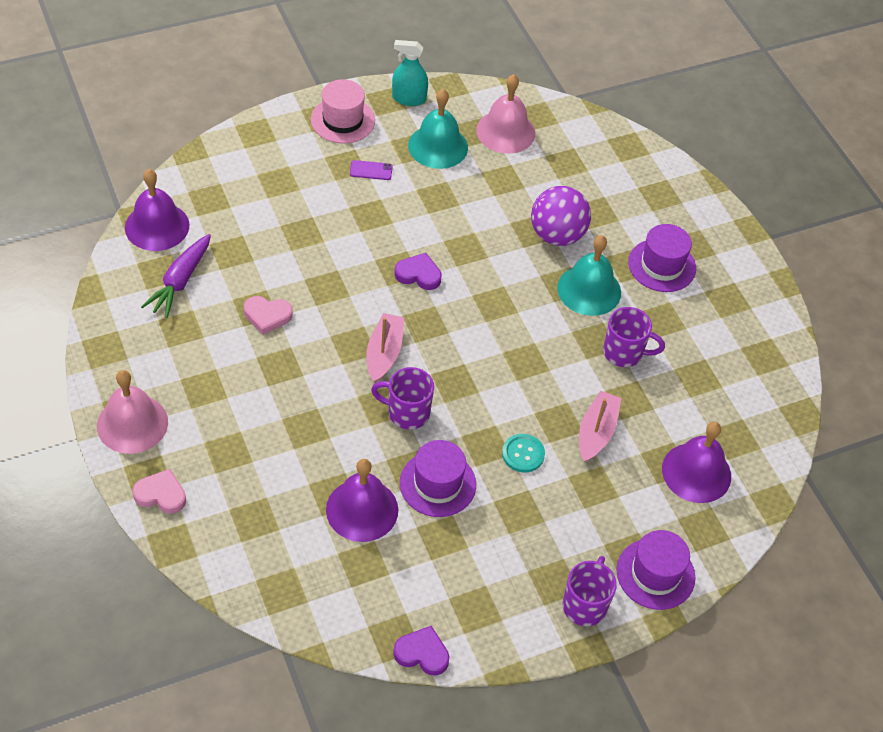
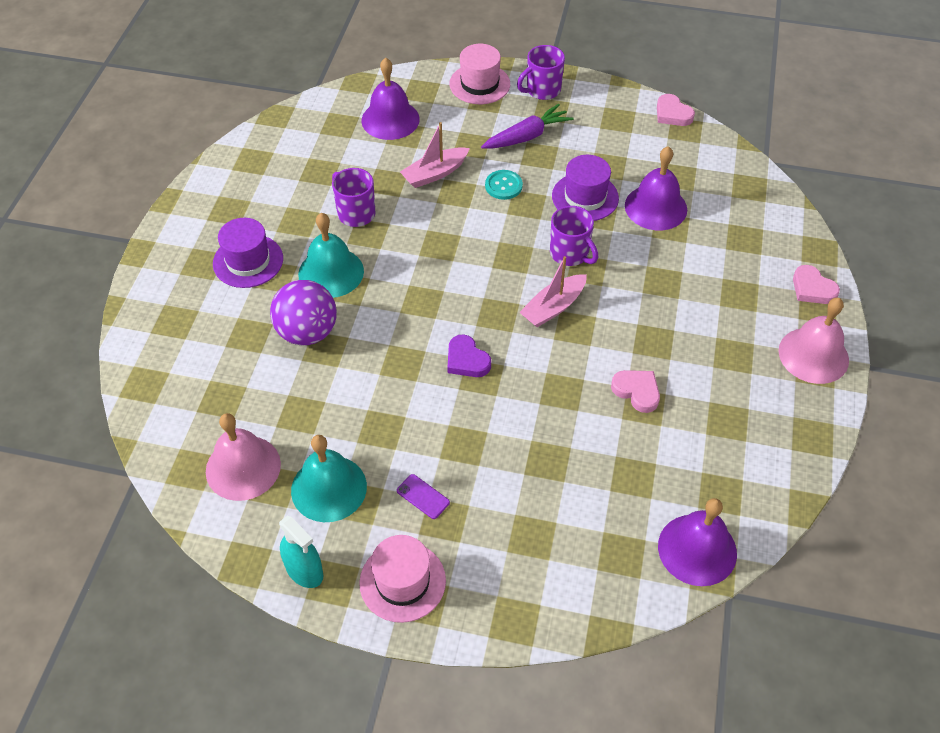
camera: 140 degrees left, 0 degrees up
(180, 281) = (704, 470): purple carrot -> purple carrot (527, 136)
(422, 653) = (672, 114): purple heart -> pink heart
(655, 574) = (479, 84): purple hat -> pink hat

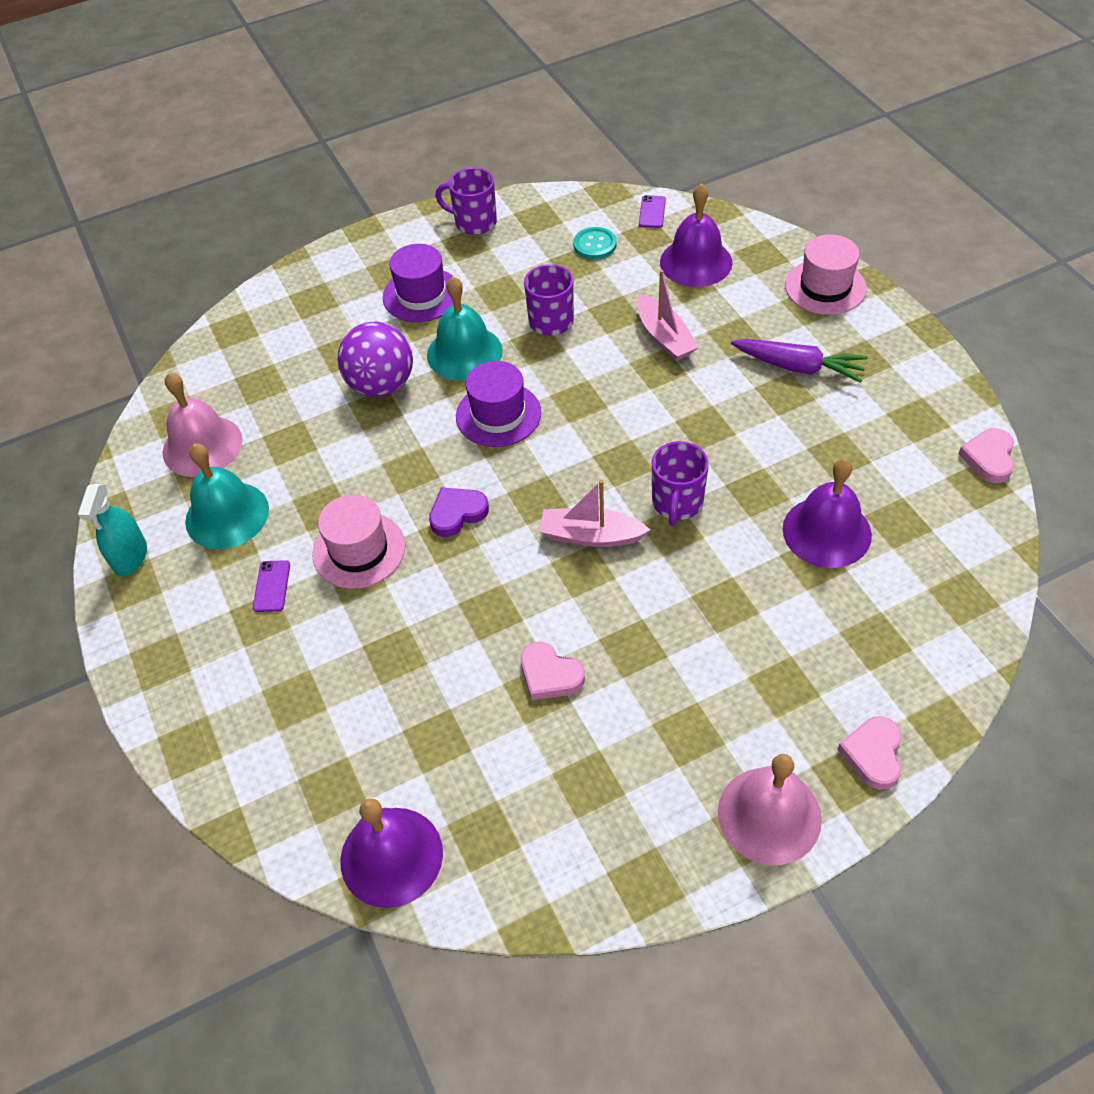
camera: 55 degrees right, 0 degrees up
(321, 108) = (652, 212): none -> purple phone
(402, 581) = (169, 633): pink hat -> pink hat (359, 550)
(435, 174) = (664, 337): pink boat -> pink boat turned 135 degrees counterclockwise
(466, 360) = (457, 513): purple heart -> purple heart turned 45 degrees clockwise
(503, 186) = (708, 394): turquoise button -> turquoise button (595, 244)
(542, 90) = (880, 335): purple mug -> purple mug (474, 222)
(585, 197) = (770, 465): purple hat -> purple hat (498, 414)
(637, 391) = (550, 675): pink heart -> pink heart turned 120 degrees clockwise

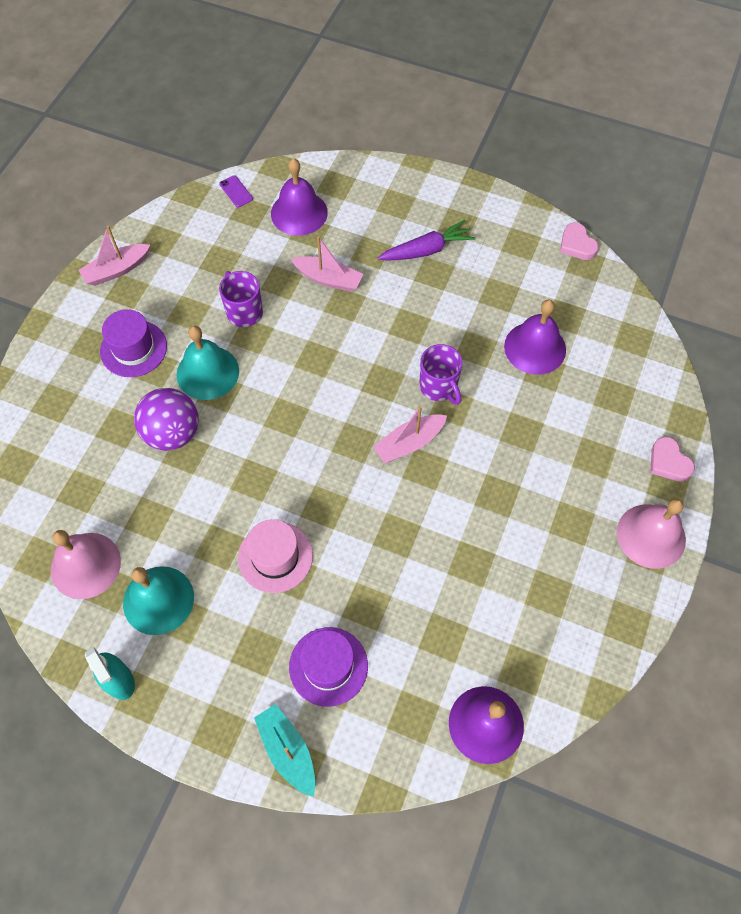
camera: 45 degrees left, 10 degrees up
(194, 726) = (287, 751): none -> turquoise boat
(271, 586) = (242, 624): purple phone -> none
(457, 513) = (314, 487): purple heart -> none
(474, 222) = (116, 270): purple mug -> pink boat
(498, 414) = (274, 401): purple hat -> purple hat (328, 666)
(550, 675) = (468, 547): pink heart -> none
(595, 244) = (220, 238): turquoise button -> none
(825, 287) = (394, 185): pink hat -> none

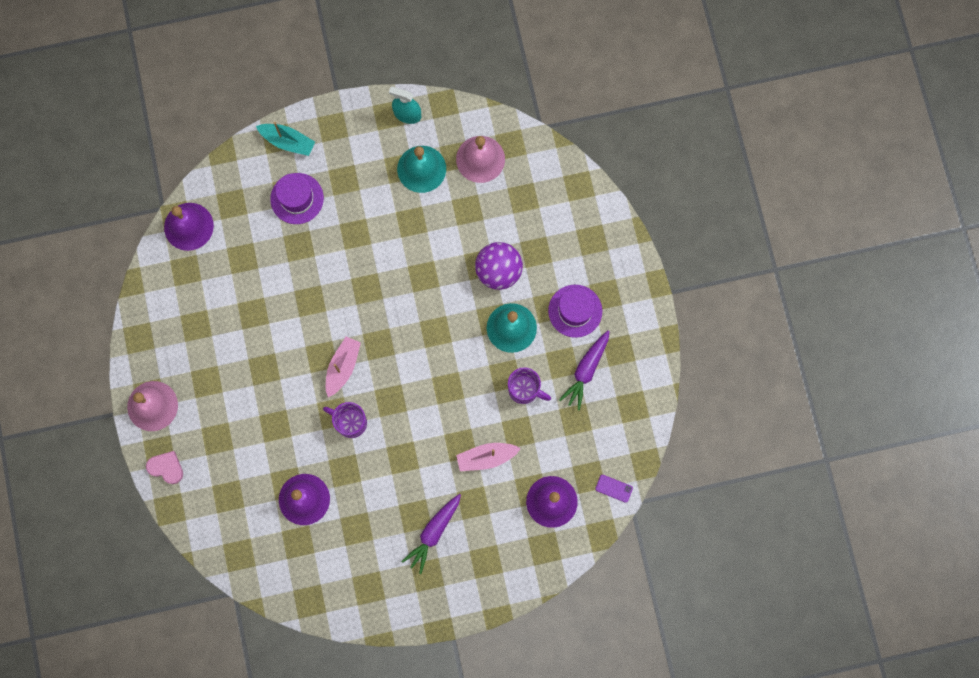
camera: 145 degrees right, 15 degrees up
(116, 270) = (640, 361): pink boat -> none
(173, 292) = (586, 371): none -> purple carrot
(275, 557) = (373, 238): pink hat -> none
(577, 244) = (326, 616): pink heart -> none

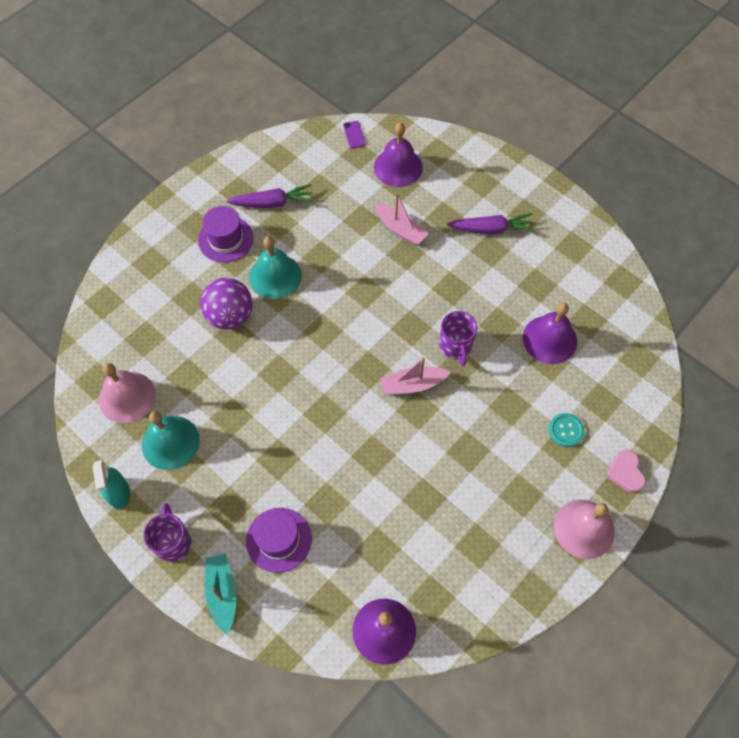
camera: 125 degrees left, 15 degrees down
(227, 451) = (566, 430): none -> turquoise button
(524, 390) = (322, 236): purple mug -> purple mug (173, 542)

